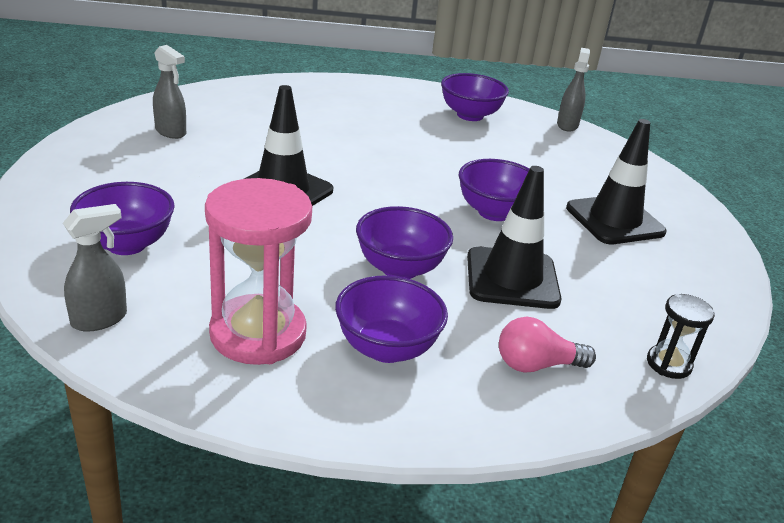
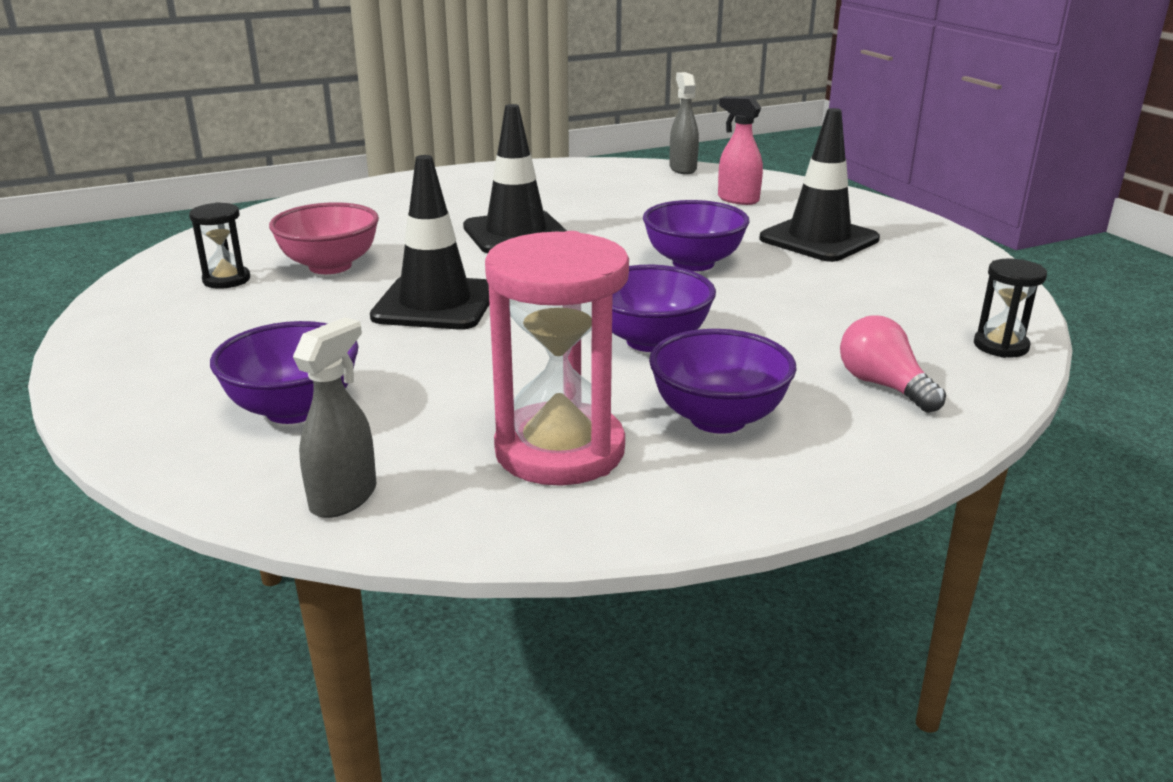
camera: 20 degrees left, 5 degrees down
(171, 132) = (226, 280): grey spray bottle -> black hourglass
(242, 140) = (330, 266): none -> pink bowl
(470, 115) = (571, 182): purple bowl -> none
(512, 278) = (776, 317): black traffic cone -> black traffic cone (516, 233)
(536, 365) = (883, 386): pink light bulb -> pink light bulb turned 90 degrees clockwise
(584, 165) = (737, 199): none -> pink spray bottle

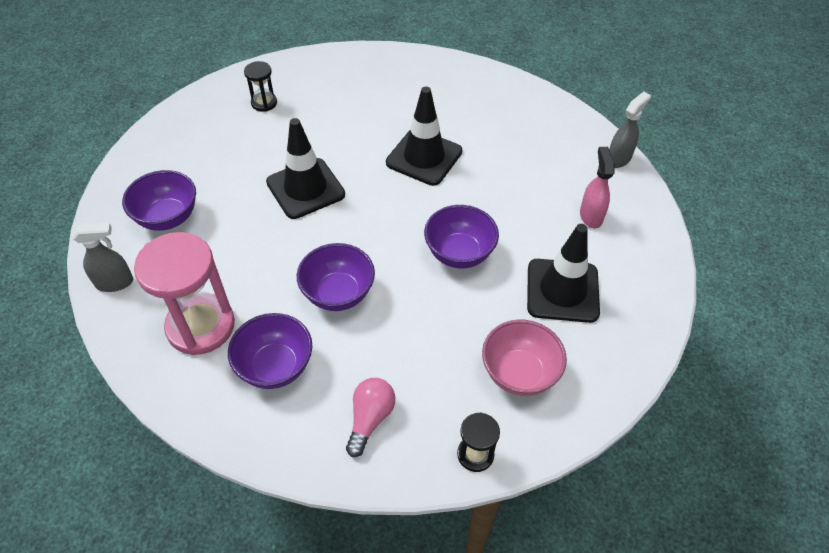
camera: 50 degrees right, 25 degrees up
(330, 266) = (312, 123): pink bowl -> pink bowl (519, 373)

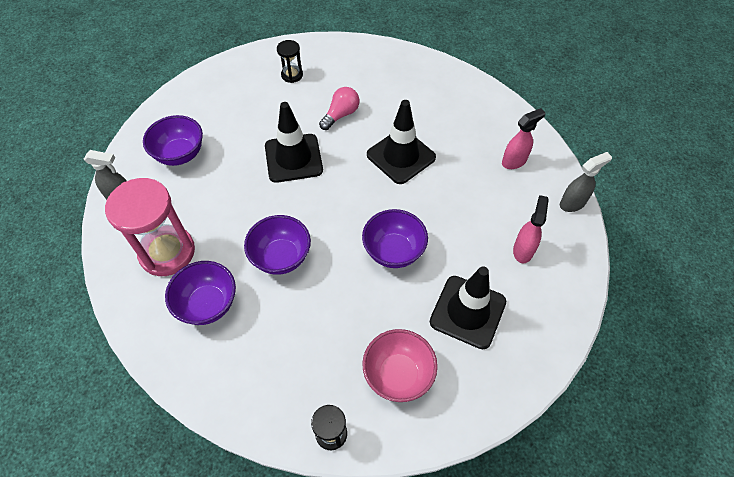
camera: 20 degrees right, 5 degrees up
(370, 419) = (261, 373): pink light bulb -> pink light bulb (341, 115)
(544, 133) = (514, 161): none -> pink spray bottle

